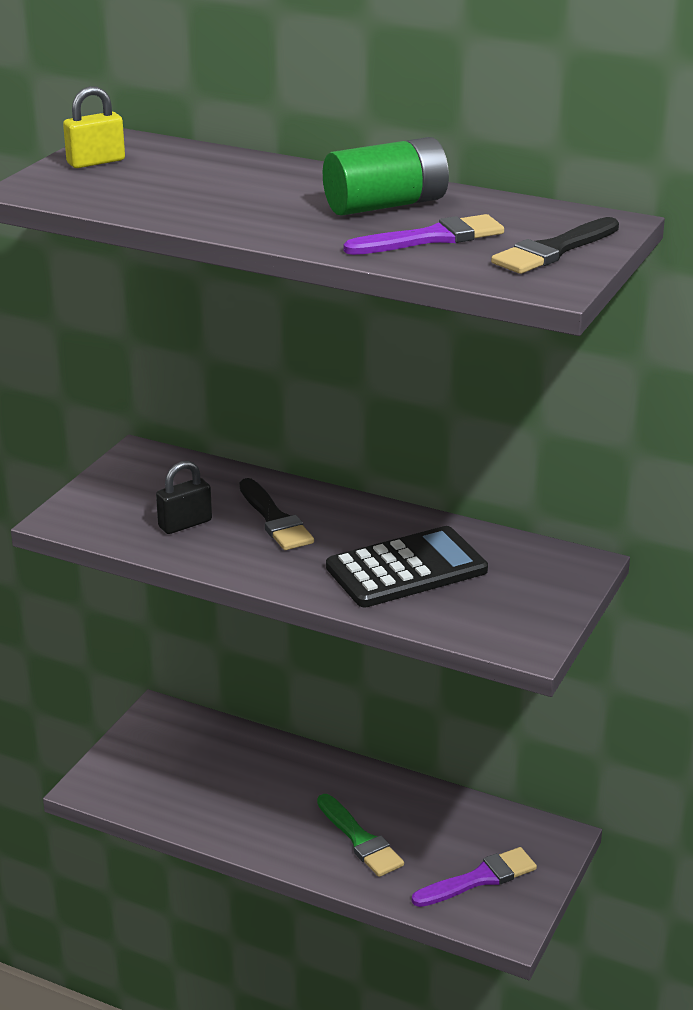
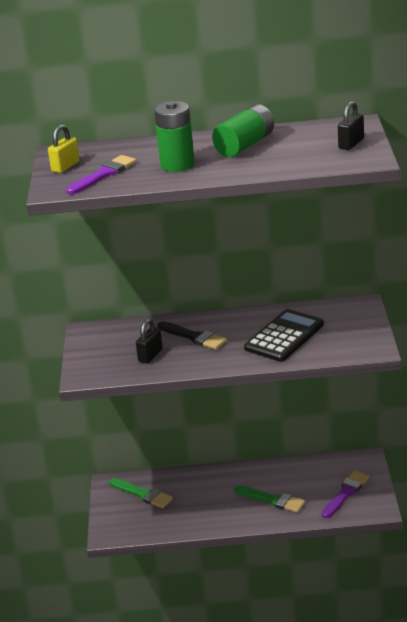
camera: 25 degrees left, 0 degrees up
(187, 748) = (142, 494): none -> green brush
(248, 204) = (177, 164): none -> green battery
(432, 238) = (289, 155): purple brush -> purple brush (103, 174)
(553, 250) = (351, 144): black brush -> black padlock

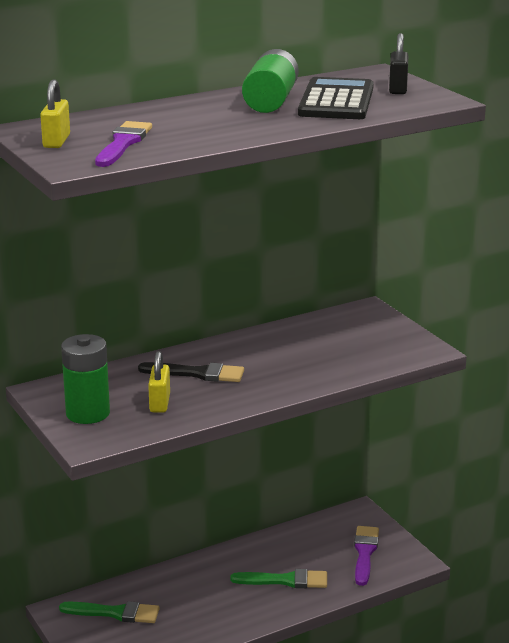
camera: 30 degrees left, 5 degrees down
(150, 355) = (160, 403): black padlock -> yellow padlock
(177, 164) = (210, 125): green battery -> green battery (88, 413)
(284, 336) = (309, 355): black calculator -> black calculator (336, 101)

